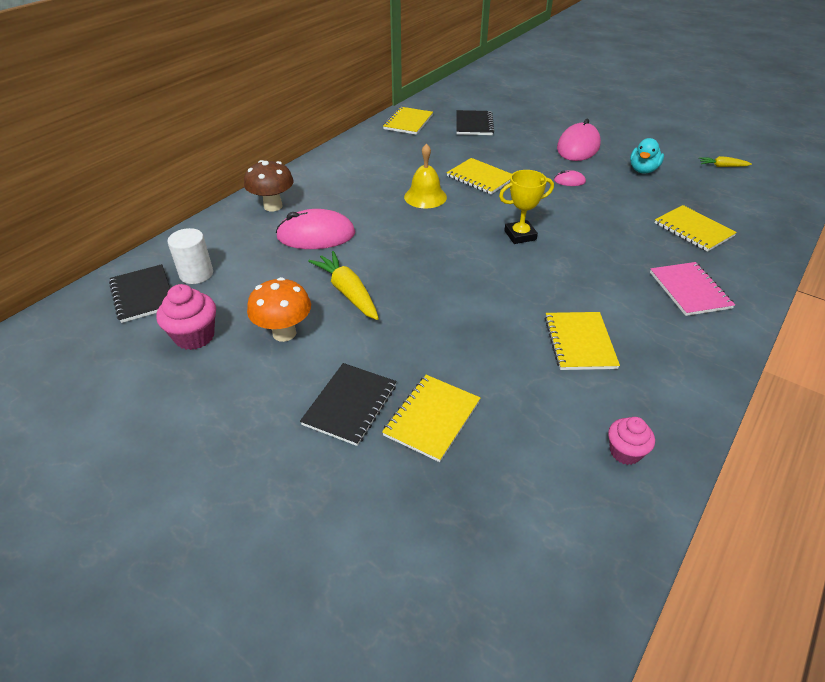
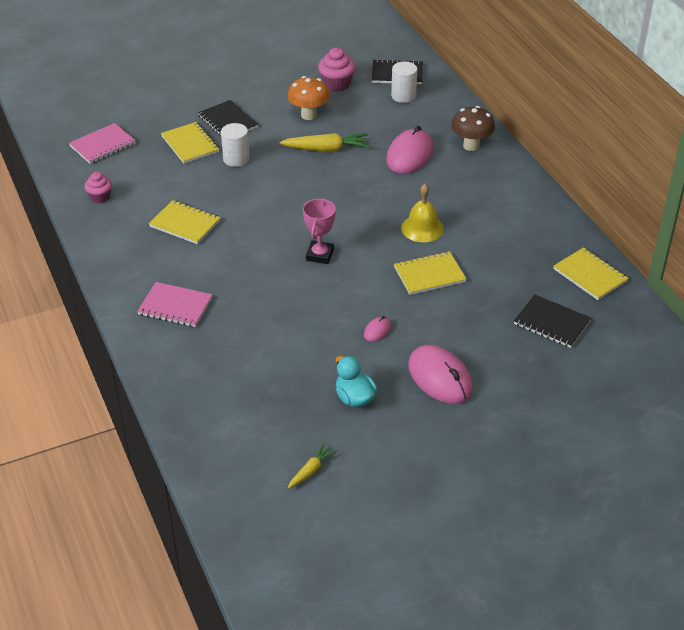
camera: 120 degrees right, 0 degrees up
(426, 356) = (236, 159): none -> white cylinder
(520, 235) = (319, 255): yellow trophy -> pink trophy
(520, 530) = (103, 145): none -> pink notebook
(693, 230) = (235, 362): yellow notebook -> none

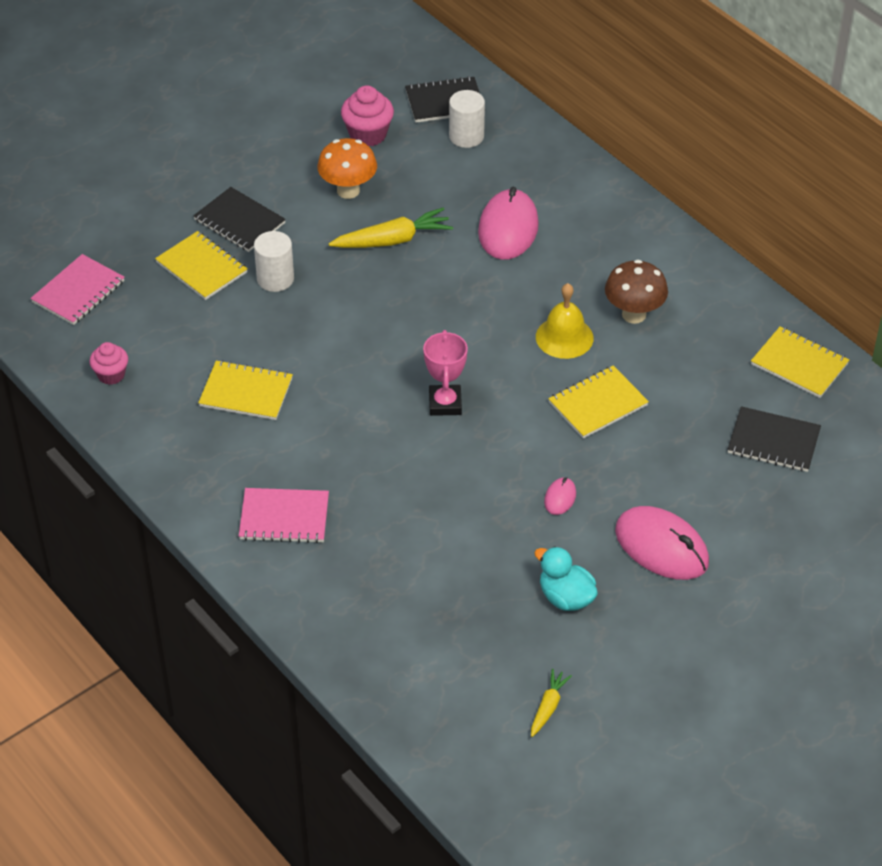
camera: 15 degrees left, 5 degrees up
(471, 146) = (585, 199): brown mushroom -> brown mushroom (634, 314)

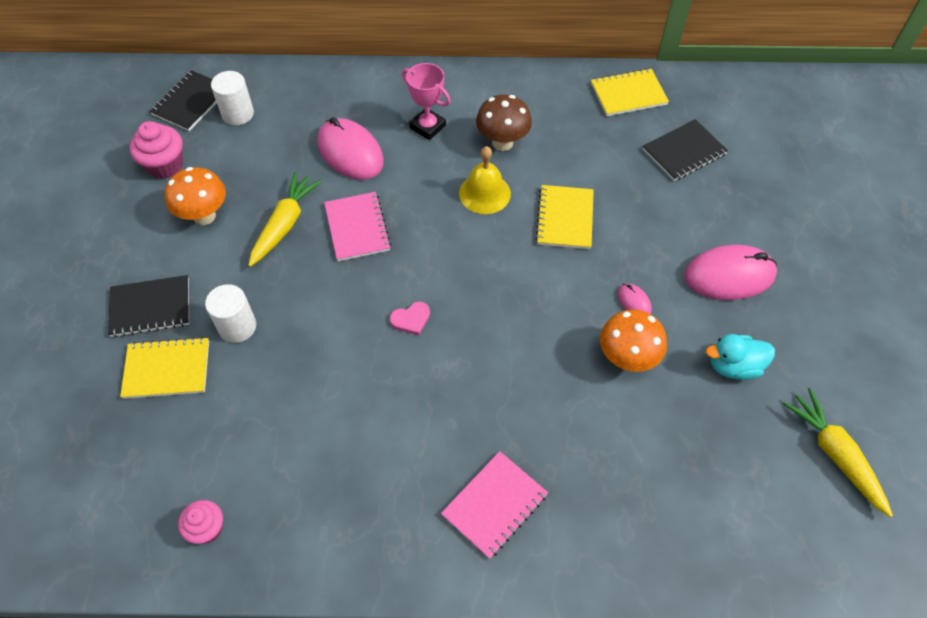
camera: 50 degrees left, 10 degrees up
(78, 292) = (85, 485): pink notebook -> pink notebook (357, 228)
(246, 392) = (334, 435): yellow notebook -> none
(389, 371) = (411, 319): none -> pink heart
(445, 403) = (478, 307): pink trophy -> pink trophy (427, 127)
(497, 524) = (626, 359): none -> orange mushroom
(548, 707) = (834, 454): yellow carrot -> yellow carrot, size x1.80

